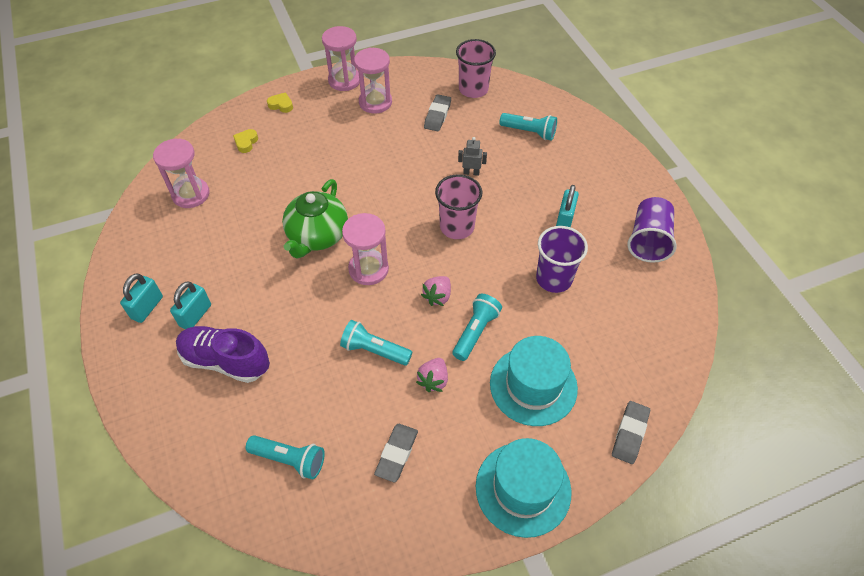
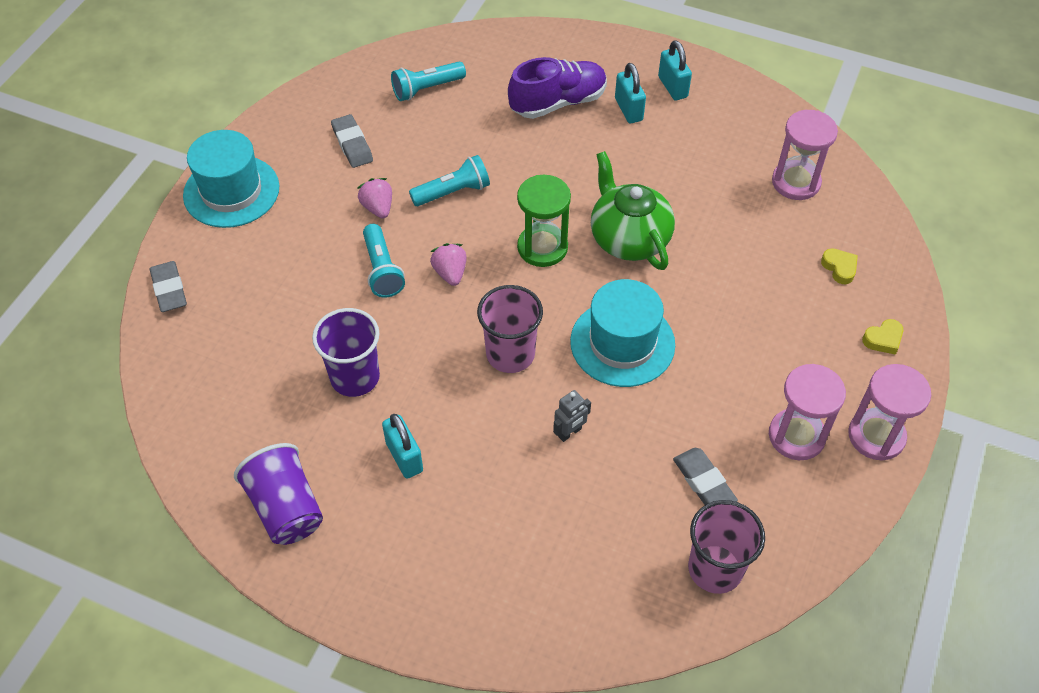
camera: 135 degrees right, 0 degrees up
(368, 269) = (542, 247): pink hourglass -> green hourglass
(529, 132) = (567, 556): turquoise flashlight -> none
(533, 385) = (287, 265): turquoise hat -> turquoise hat (622, 343)

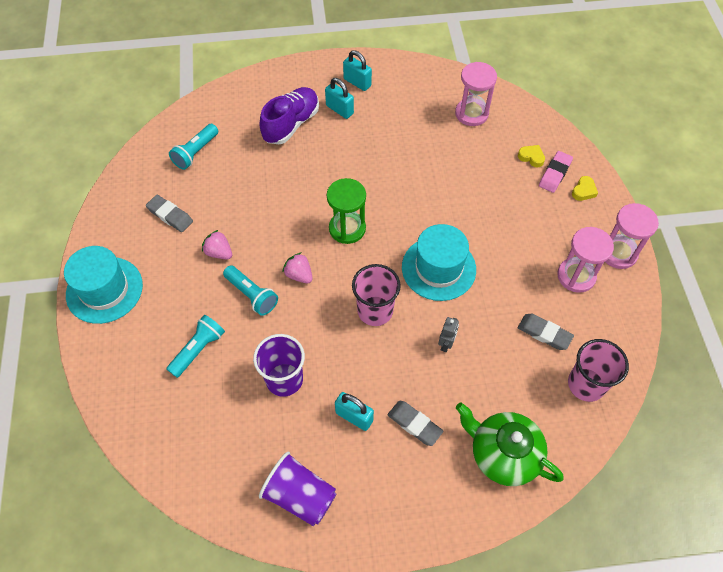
camera: 30 degrees left, 5 degrees up
(169, 289) = (108, 384): grey eraser -> grey eraser (414, 424)
(453, 192) = (263, 218): turquoise flashlight -> turquoise flashlight (198, 349)
(629, 238) = (397, 197): green teapot -> green teapot (503, 454)
(857, 301) = (555, 174): none -> pink eraser

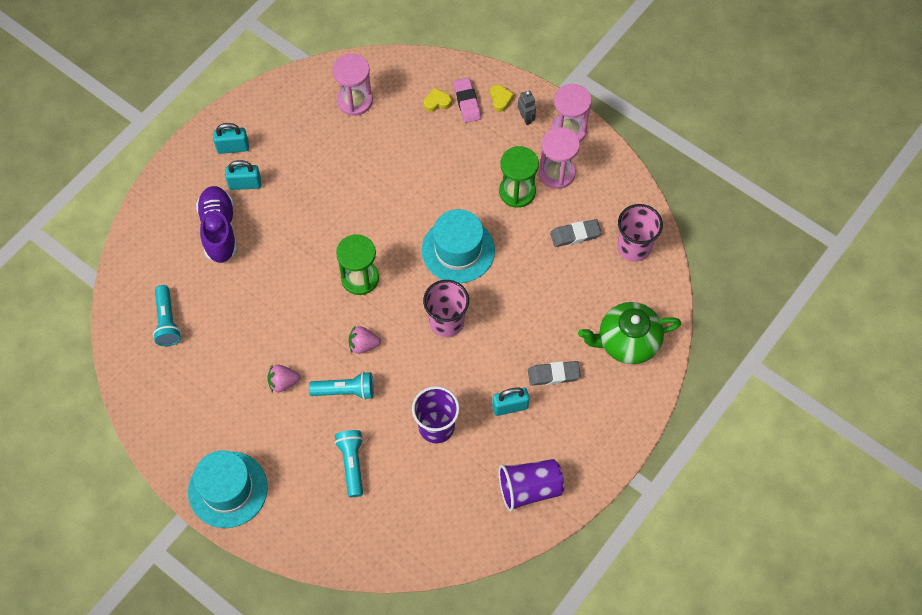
camera: 45 degrees left, 5 degrees up
(170, 215) = (209, 389): grey eraser -> none
(446, 344) = (519, 301): grey robot -> grey robot (526, 118)
(529, 264) = (517, 191): none -> green hourglass

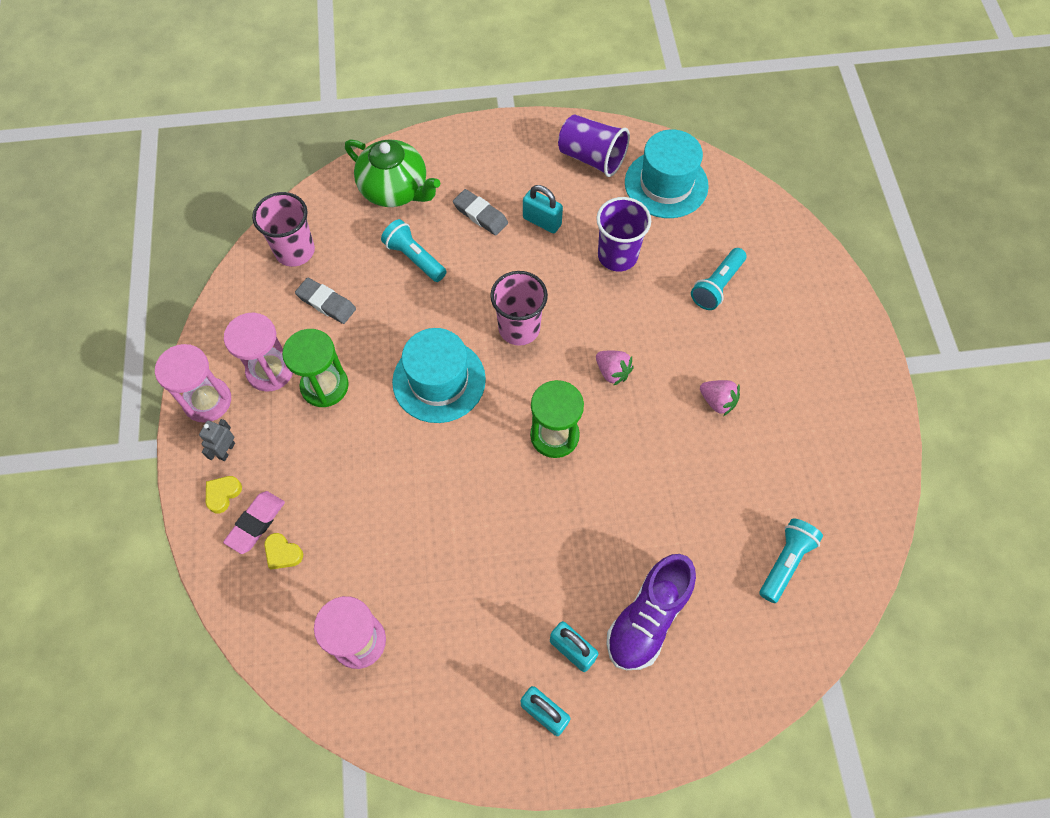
camera: 135 degrees left, 0 degrees up
(228, 489) = (846, 353): turquoise hat -> turquoise hat (666, 184)
(345, 391) = (667, 347): turquoise flashlight -> turquoise flashlight (414, 258)

